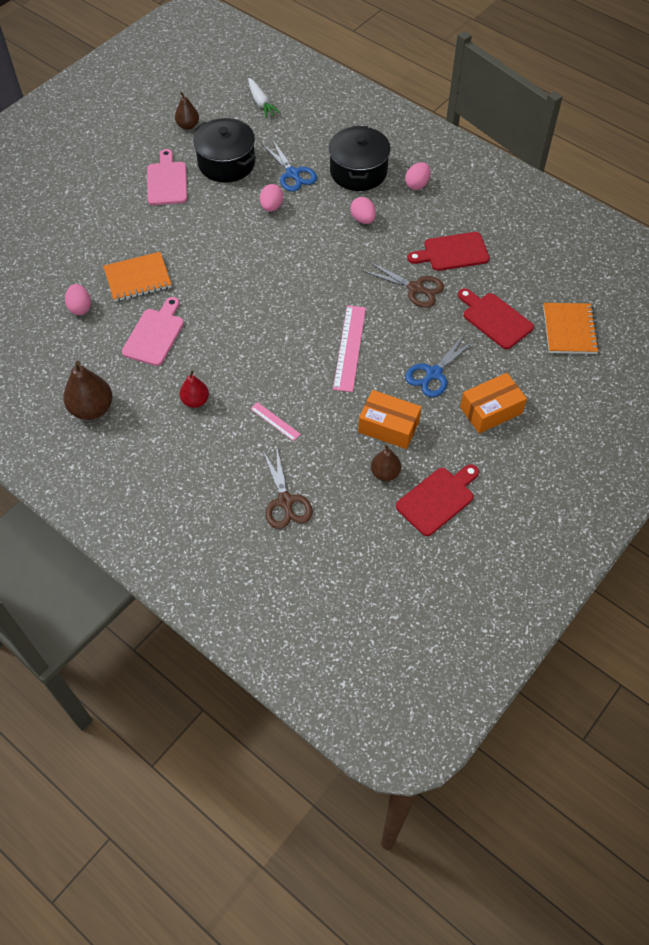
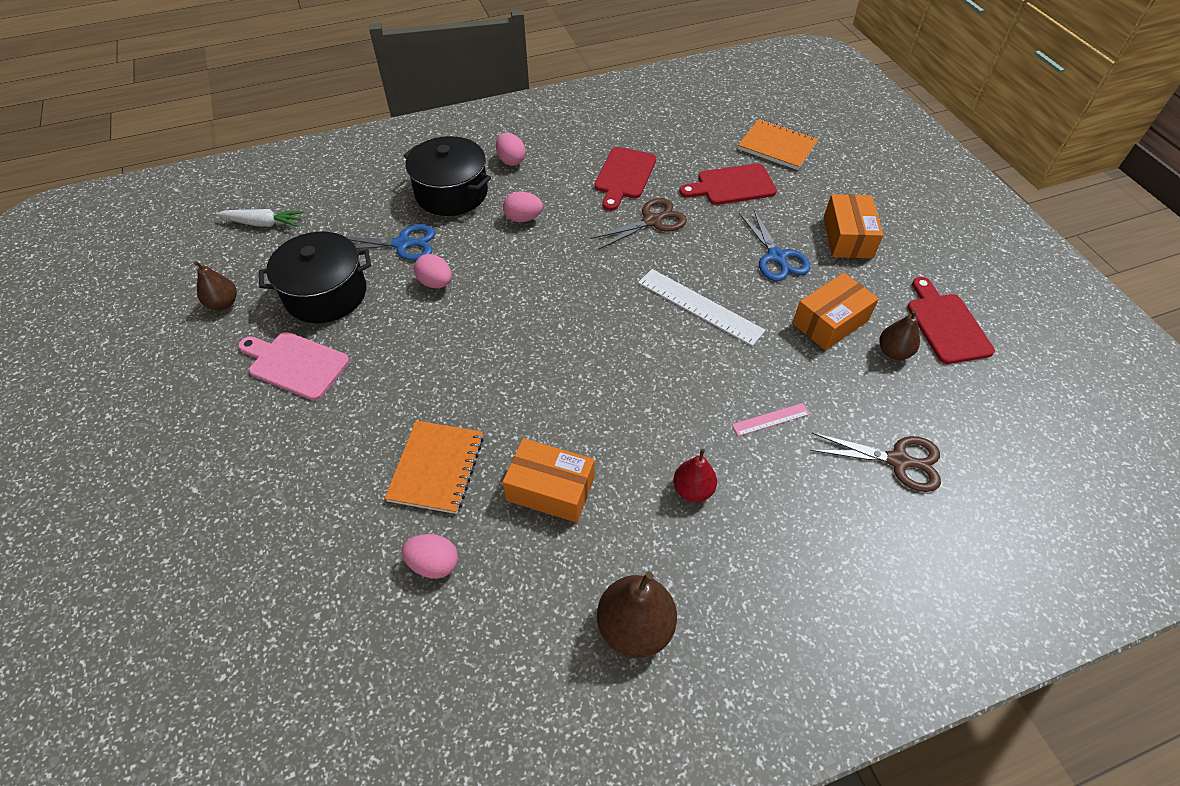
camera: 60 degrees left, 5 degrees down
(155, 334) = (550, 489): pink cutting board -> orange box
(349, 348) = (699, 306): pink ruler -> white ruler

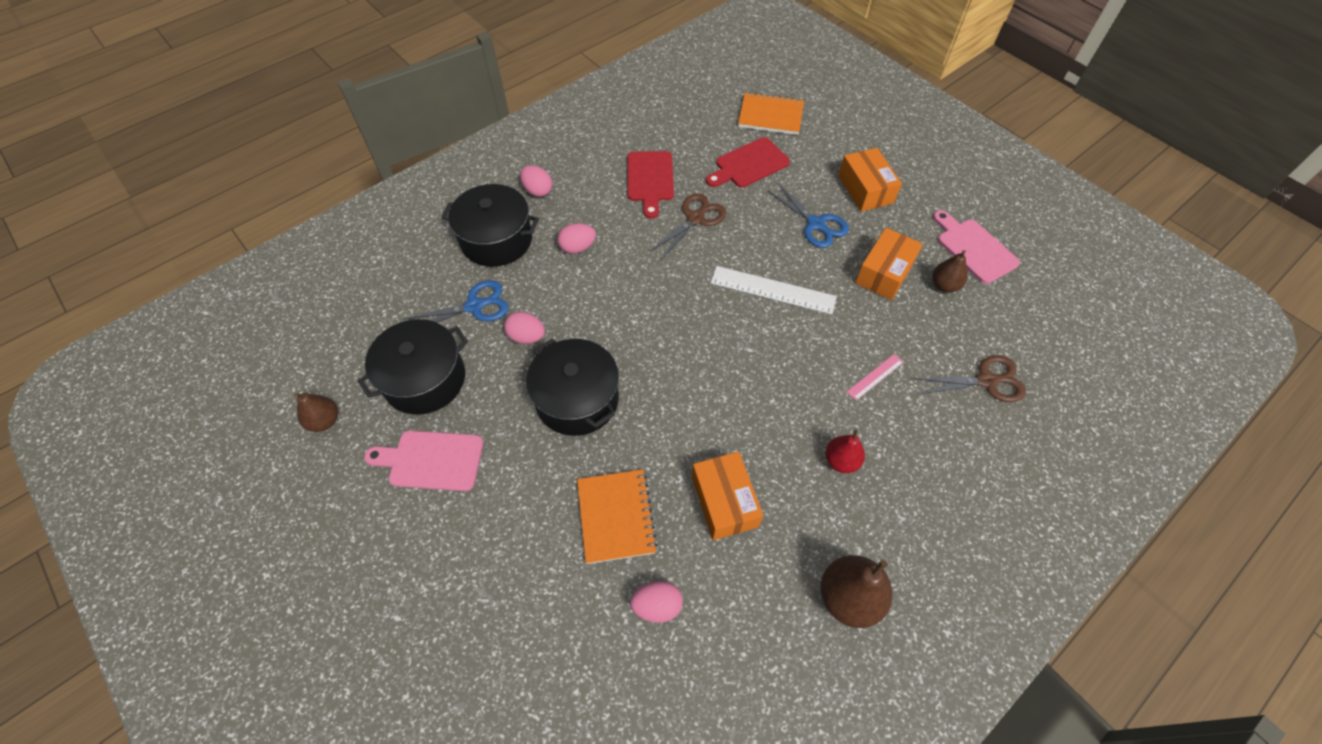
camera: 20 degrees left, 5 degrees up
(263, 223) = (320, 324): white carrot -> none
(454, 351) = (577, 399): none -> black pot
(550, 489) = (724, 501): orange box -> orange box turned 75 degrees clockwise
(946, 325) = (973, 248): red cutting board -> pink cutting board

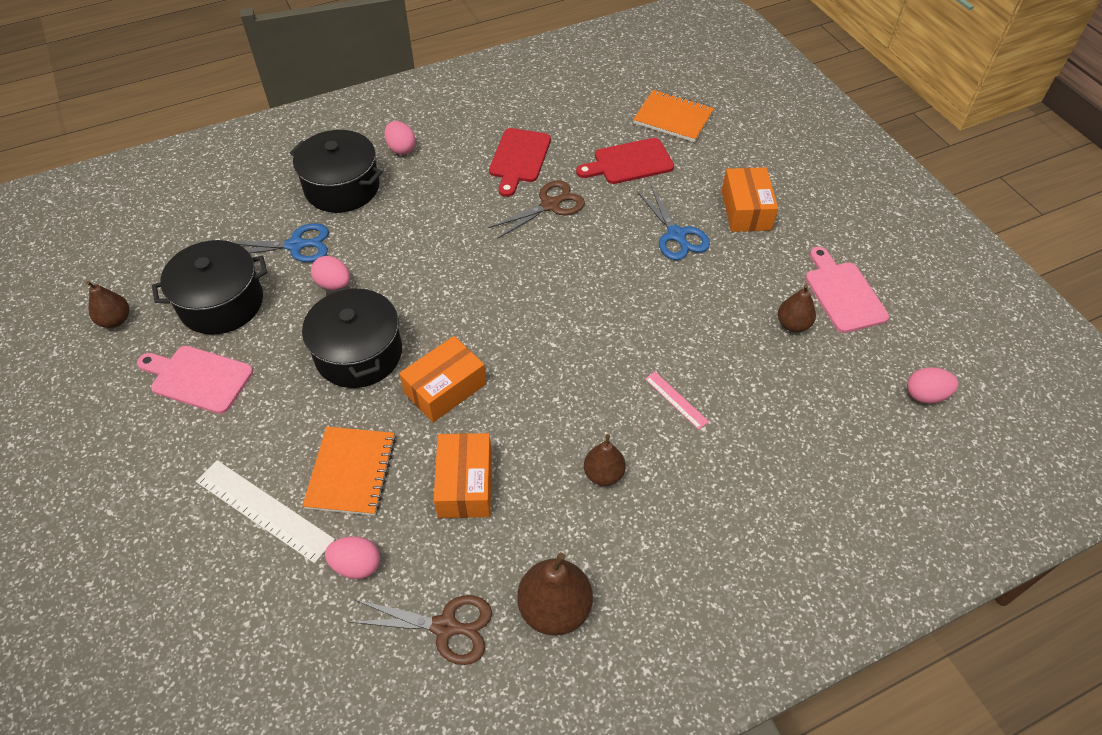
camera: 15 degrees right, 5 degrees down
(577, 247) = (418, 210): pink egg -> pink egg (925, 395)
(772, 290) = (602, 291): white ruler -> white ruler (264, 510)
(841, 461) = (603, 474): red pear -> brown pear
(875, 377) = (676, 400): pink ruler -> pink ruler turned 75 degrees clockwise
(884, 273) = (731, 298): orange box -> orange box (445, 388)
(986, 381) = (798, 431): brown scissors -> brown scissors (445, 627)

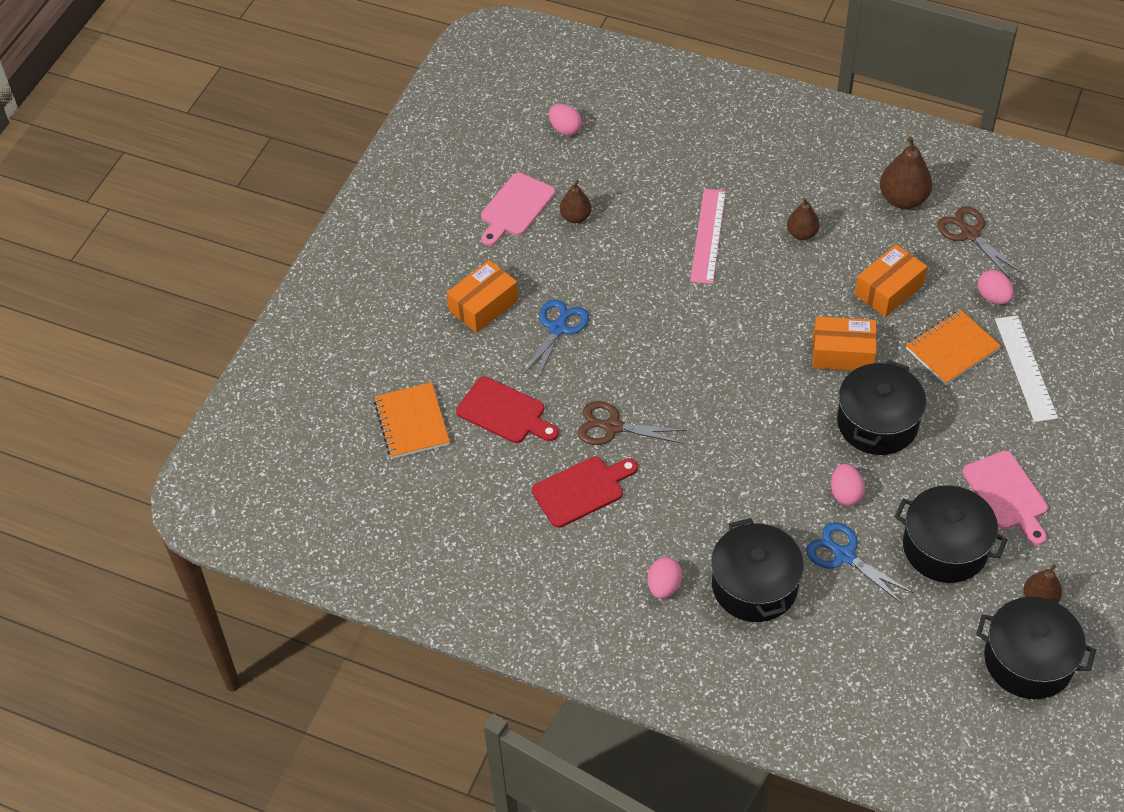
camera: 130 degrees left, 0 degrees up
(98, 275) = (1028, 660): none -> black pot
(676, 400) = (708, 236): pink ruler -> pink ruler, size x1.91

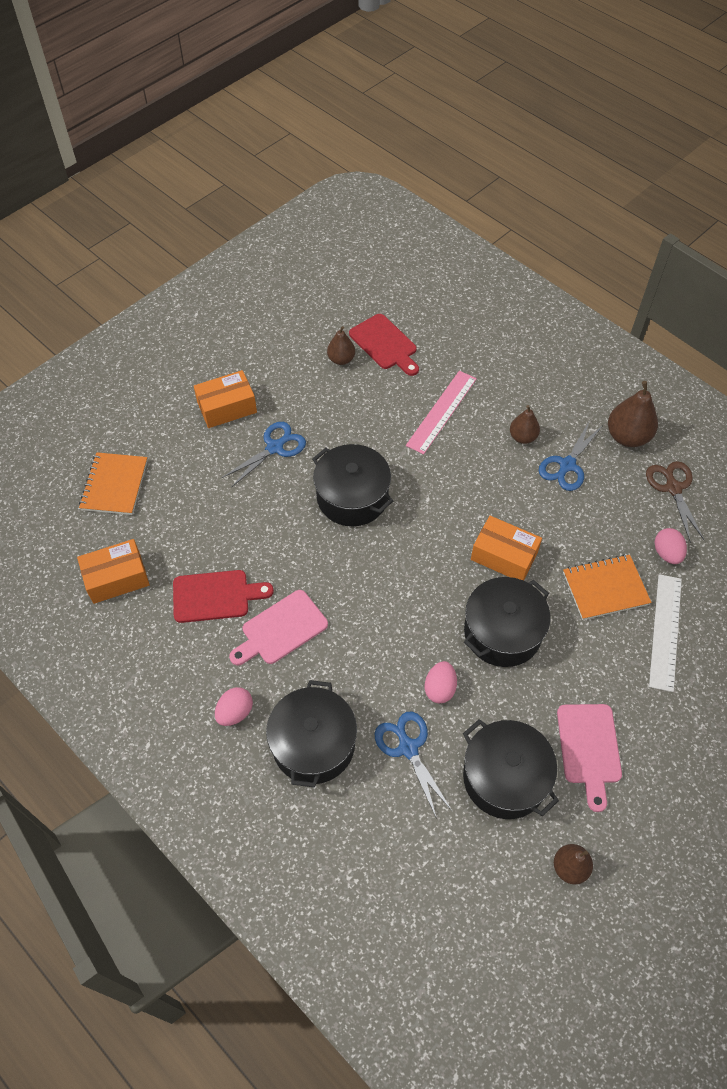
camera: 20 degrees right, 5 degrees up
(504, 412) = (192, 504): red cutting board -> red cutting board (385, 344)
(515, 208) = (298, 336): pink cutting board -> pink cutting board (281, 629)
(565, 129) = (372, 285): pink egg -> none
(612, 427) = (272, 549): brown scissors -> none
(859, 246) = (567, 465): none -> blue scissors
(888, 290) = (574, 513): orange box -> orange box (117, 578)
(1028, 660) = (528, 928): black pot -> black pot (352, 497)

